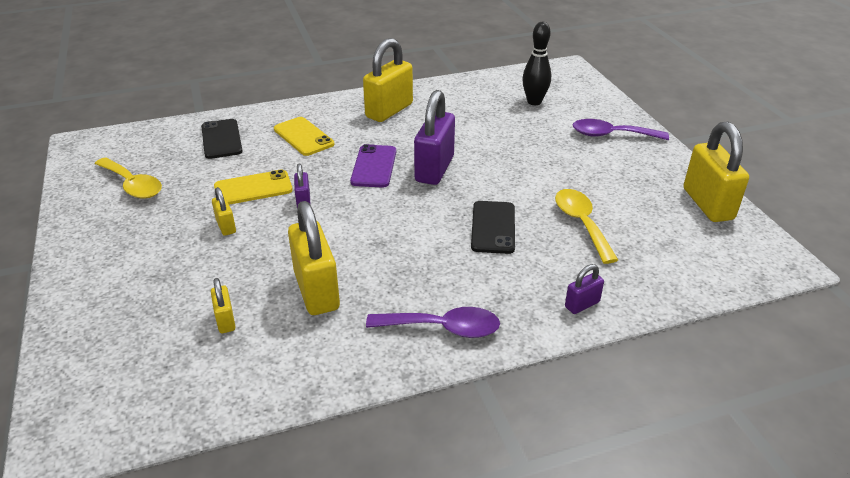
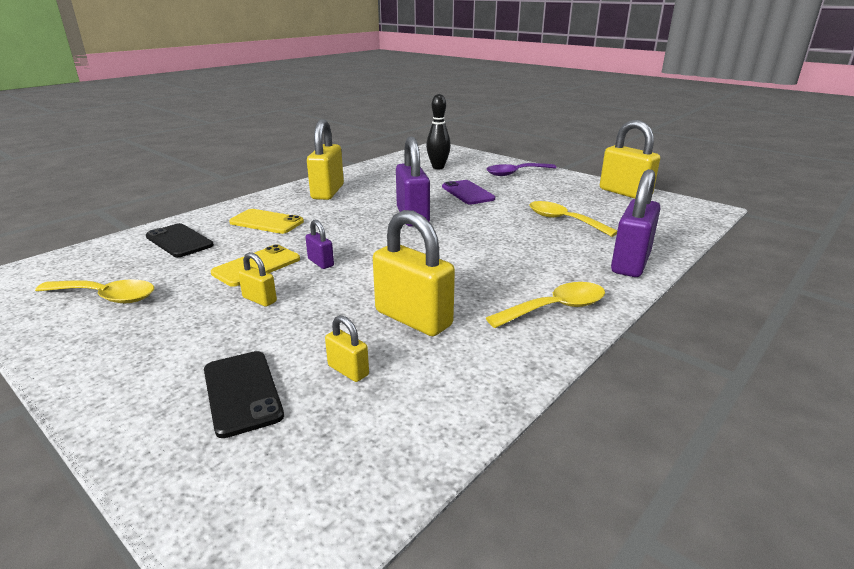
camera: 30 degrees left, 10 degrees down
(374, 166) = (358, 226): purple phone -> purple phone (467, 193)
(443, 328) = (555, 308): purple spoon -> yellow spoon
(493, 227) = (505, 238): black phone -> black phone (242, 392)
(582, 304) = (630, 263): purple padlock -> purple padlock, size x2.08

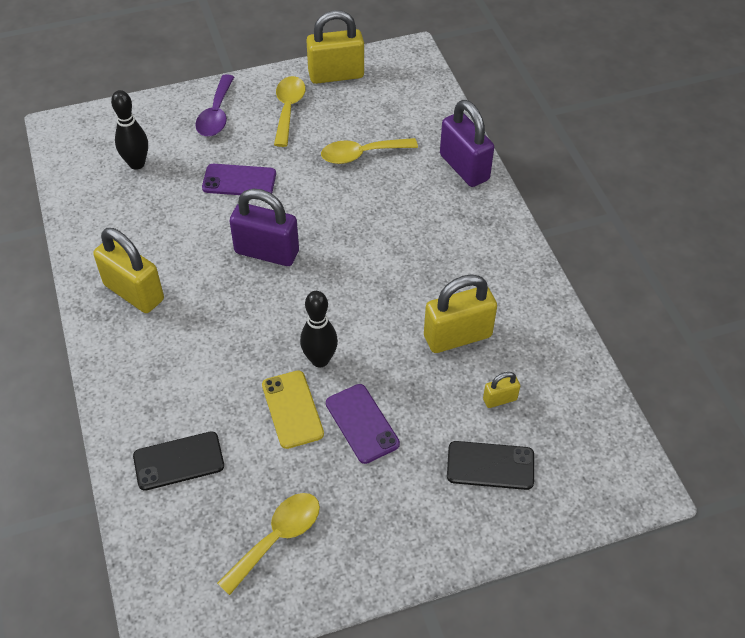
camera: 60 degrees left, 25 degrees up
(259, 299) = (362, 423): yellow padlock -> purple phone
(266, 222) = (184, 373): yellow phone -> none
(320, 262) = (320, 360): purple padlock -> black bowling pin
(555, 308) = (496, 250): yellow spoon -> yellow spoon (288, 109)

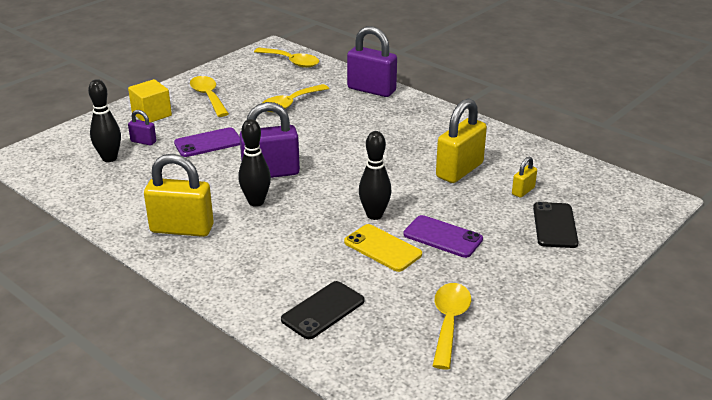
camera: 30 degrees left, 20 degrees down
(182, 152) = (143, 141): none -> purple padlock
(216, 114) = (151, 114): purple spoon -> yellow cube
(224, 287) = (256, 202): none -> black bowling pin
(336, 75) = (228, 71): yellow padlock -> none
(413, 85) = (291, 62): none -> yellow spoon
(490, 466) = (555, 225): black phone -> black phone turned 60 degrees counterclockwise

